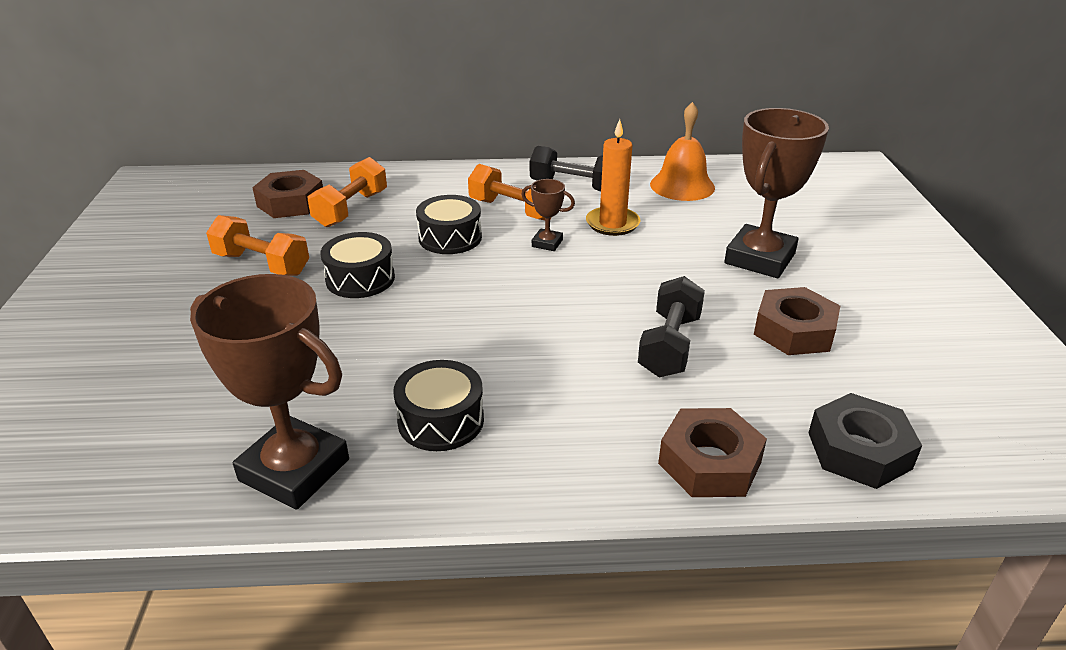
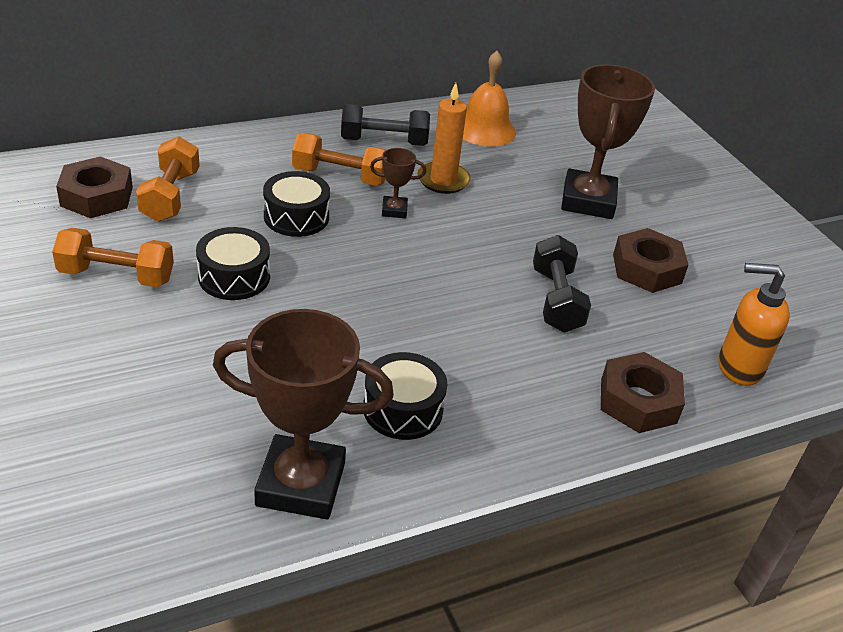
camera: 25 degrees left, 5 degrees up
(859, 450) = (738, 367): black nut -> orange soap dispenser

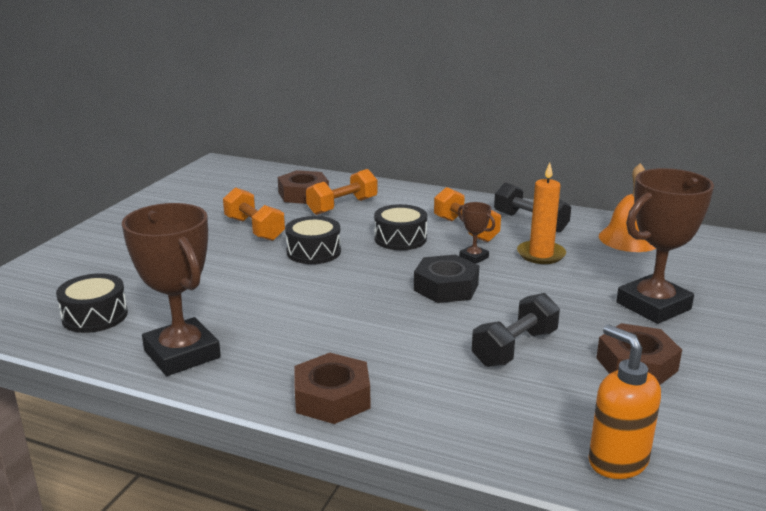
camera: 50 degrees right, 15 degrees down
(403, 409) = (299, 351): black drum -> black drum (95, 316)
(419, 260) = (446, 287): none -> black nut
(638, 401) = (478, 432): brown nut -> brown nut (332, 398)

